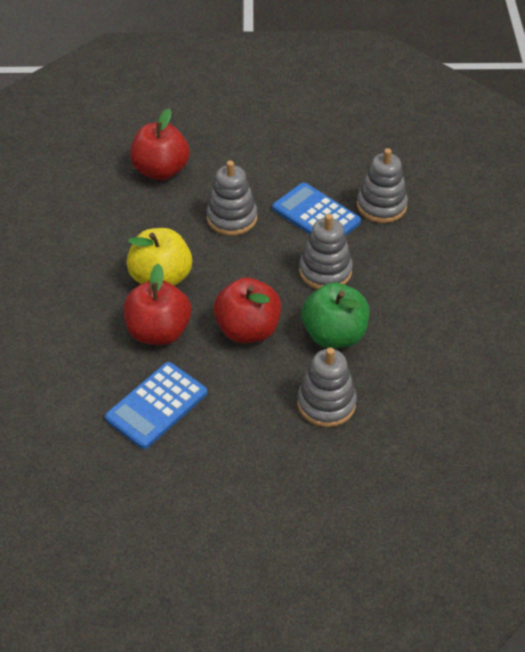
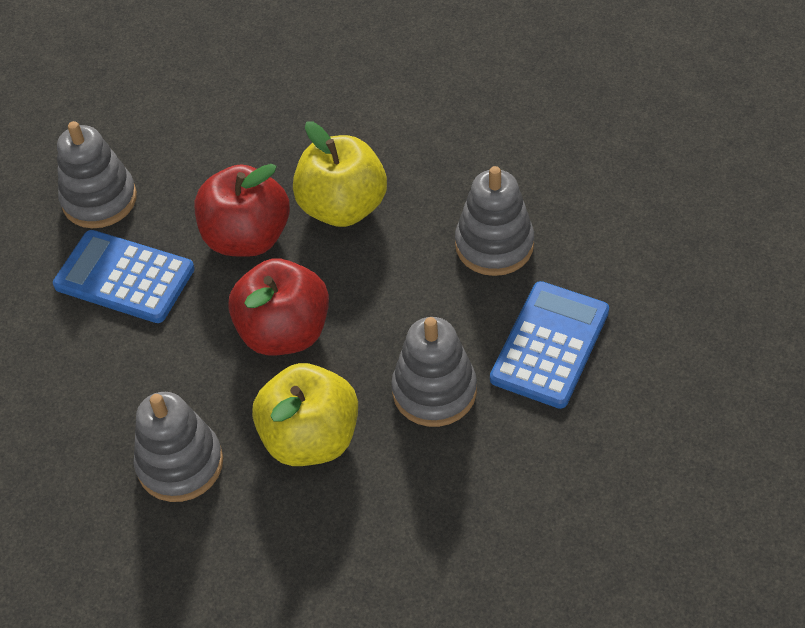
camera: 75 degrees right, 5 degrees up
(161, 171) = (552, 134): red apple -> none
(334, 335) = (311, 438): green apple -> yellow apple
(381, 206) = (614, 427): grey stacking toy -> grey stacking toy (99, 199)

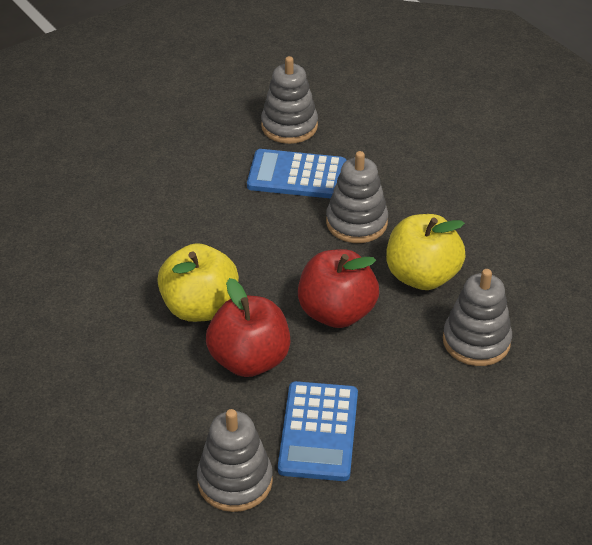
camera: 110 degrees left, 10 degrees down
(494, 245) = (215, 216): grey stacking toy -> grey stacking toy (289, 126)

